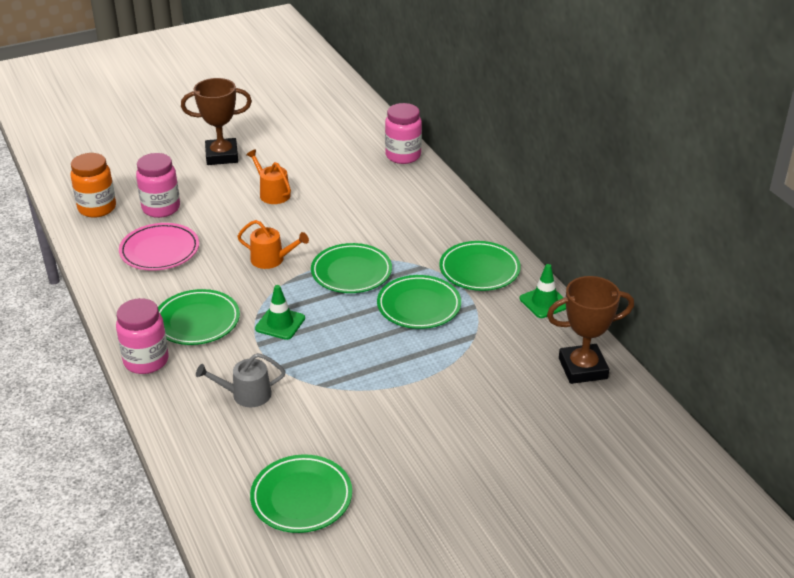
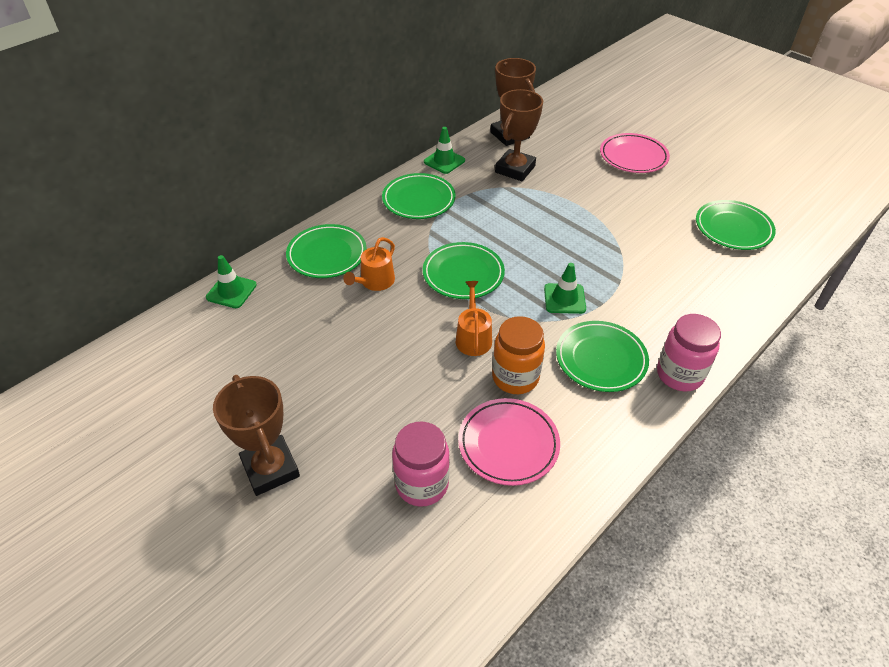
camera: 110 degrees left, 10 degrees up
(97, 208) = (452, 566): orange jar -> orange jar (515, 377)
(246, 394) = (664, 290): grey watering can -> none
(272, 193) = (347, 380): orange watering can -> orange watering can (375, 282)
(403, 156) = (231, 291): pink jar -> green traffic cone
(419, 306) = (487, 222): green plate -> green plate (327, 254)
(489, 467) = (633, 157): none -> pink plate
(506, 352) = (515, 169): none -> brown trophy

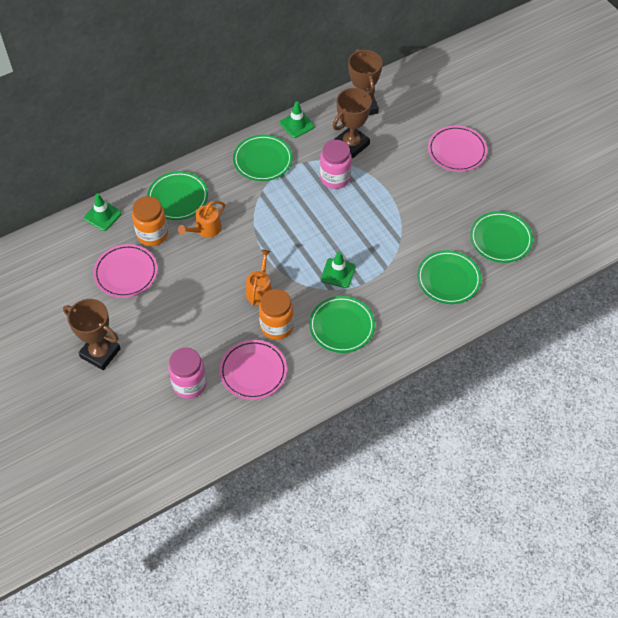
camera: 15 degrees right, 10 degrees up
(270, 468) = (100, 353): brown trophy -> brown trophy turned 45 degrees counterclockwise
(281, 353) = (126, 273): none -> pink plate
(305, 300) = (152, 234): none -> orange jar
(463, 274) = (272, 236): green plate -> green plate (448, 279)
(679, 374) = (391, 350): pink jar -> pink jar (335, 178)

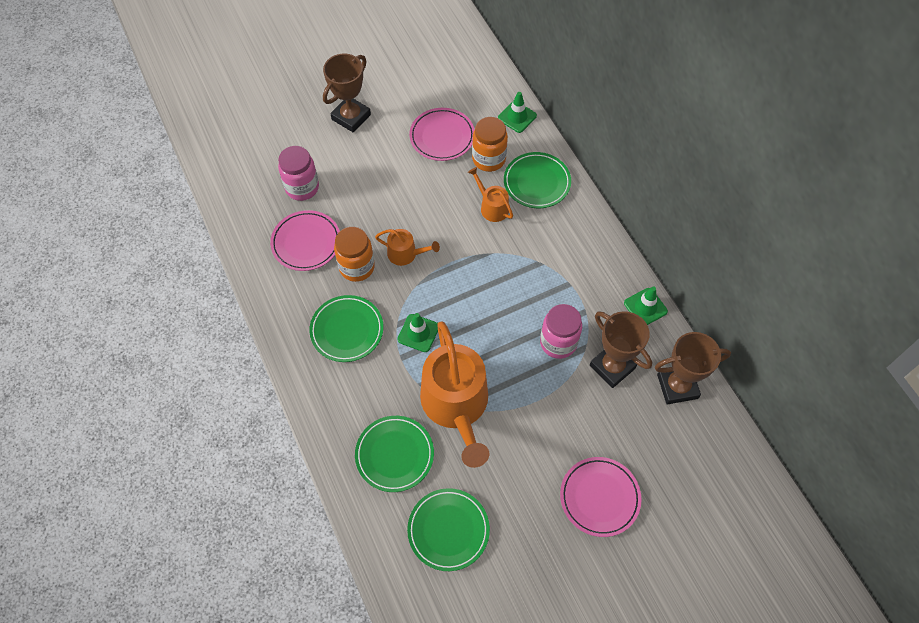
camera: 95 degrees right, 5 degrees up
(263, 160) = (588, 267): green plate -> none
(399, 241) = (456, 405): none -> orange watering can

